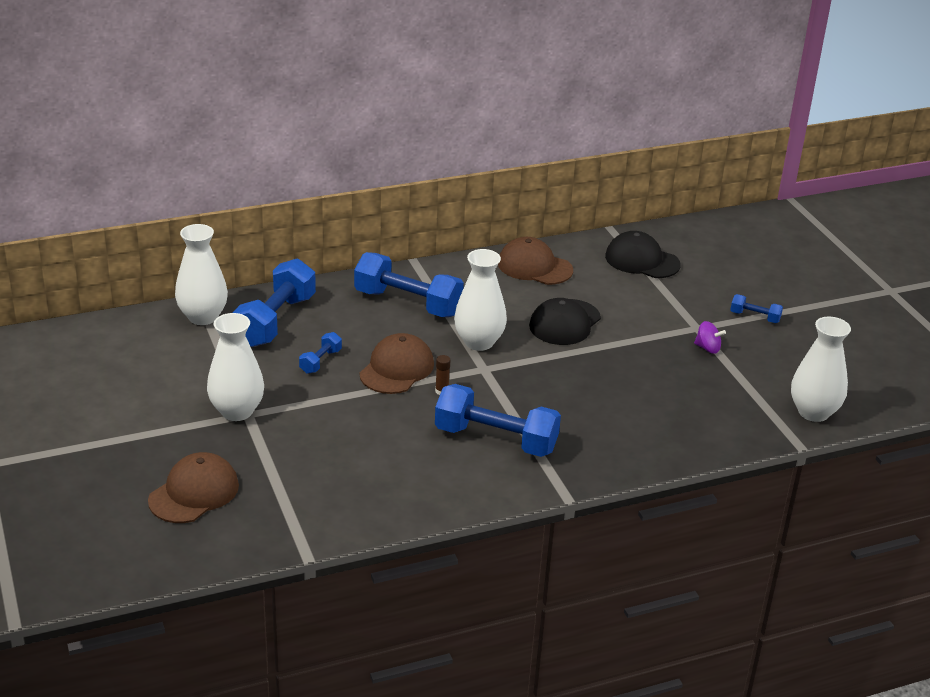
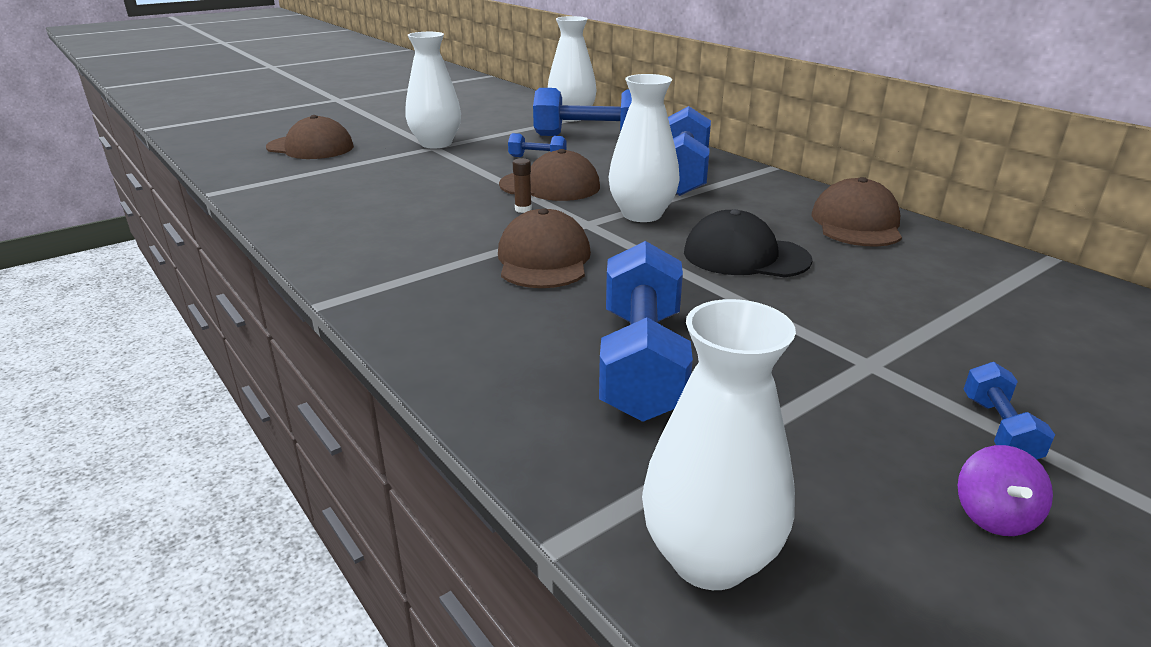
camera: 75 degrees right, 5 degrees down
(496, 439) = (440, 247): blue dumbbell -> blue dumbbell (642, 362)
(537, 399) = (543, 259): none -> brown cap
(642, 260) = (1002, 292): black cap -> none
(707, 348) = (815, 381): purple spinning top -> purple spinning top (994, 515)

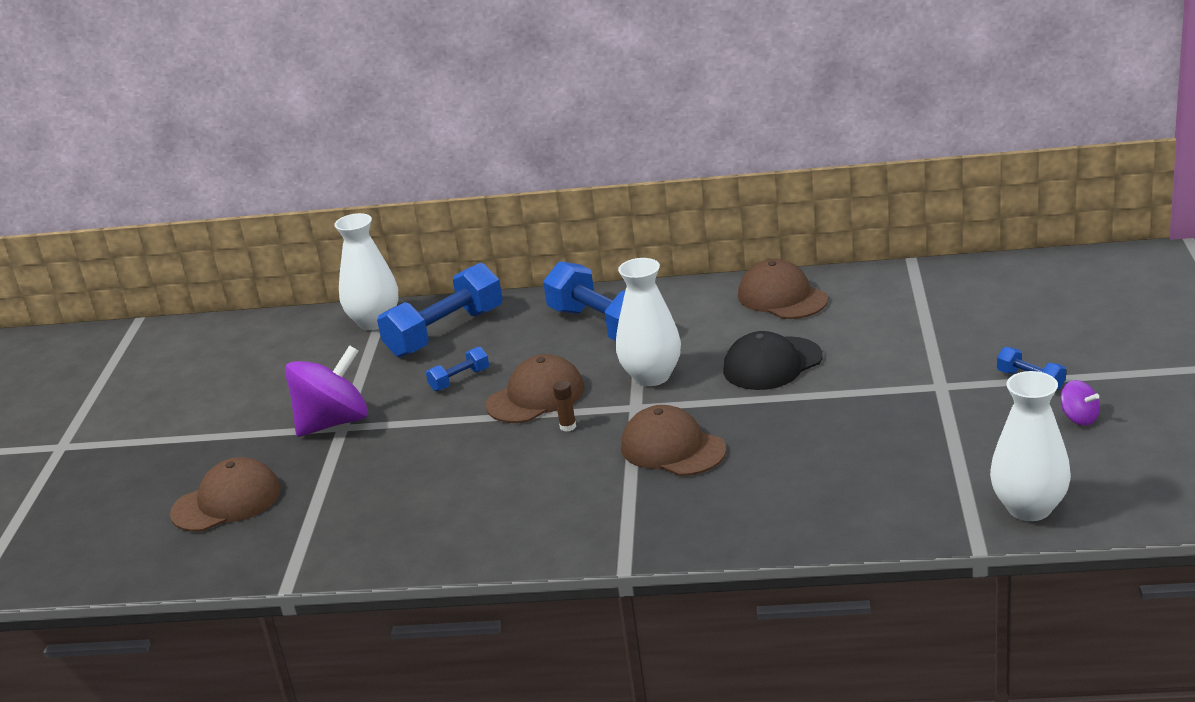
camera: 45 degrees left, 0 degrees up
(436, 144) = (333, 422): white vase -> purple spinning top
(642, 362) = (854, 461): blue dumbbell -> none

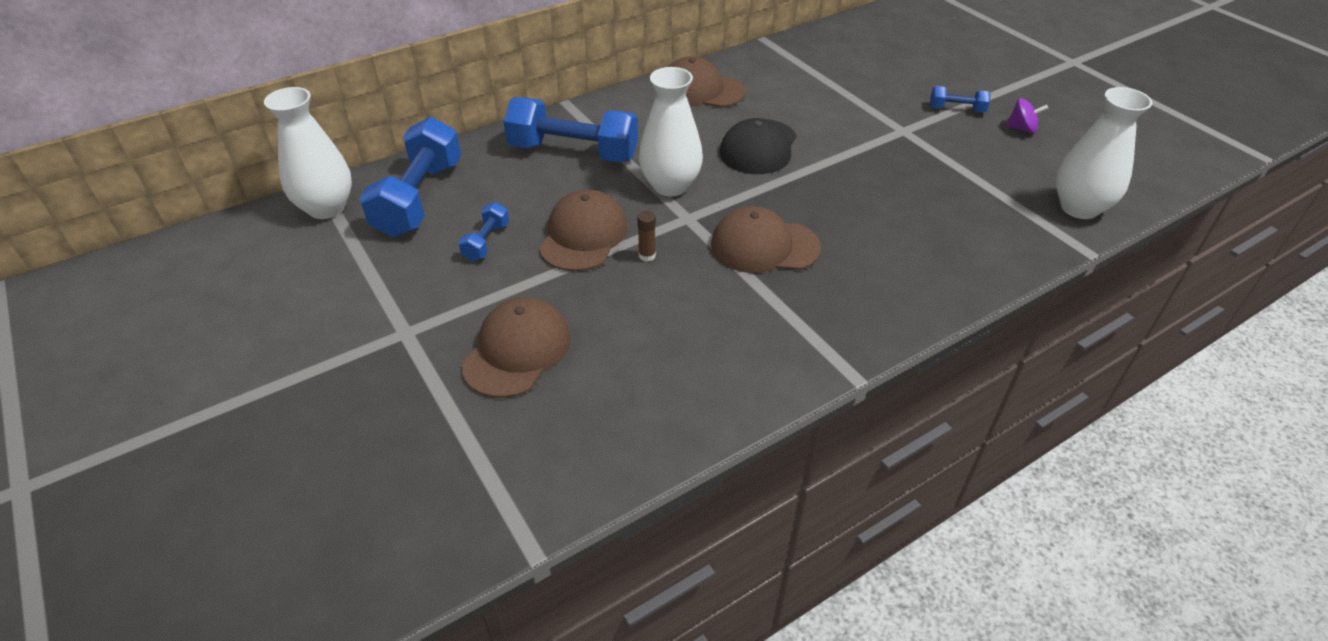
camera: 40 degrees left, 15 degrees up
(227, 502) = (346, 474): brown cap -> brown cap (517, 351)
(333, 422) = (389, 331): purple spinning top -> none

